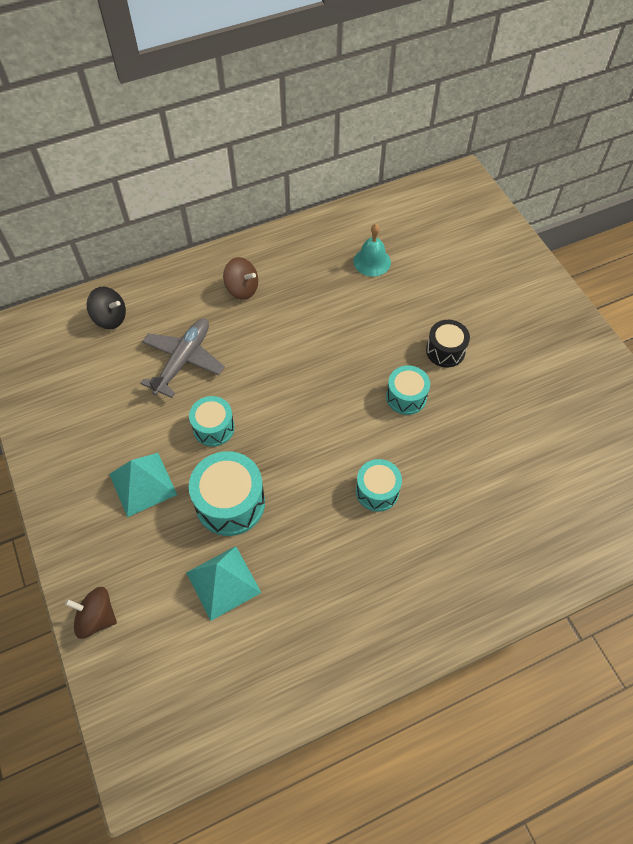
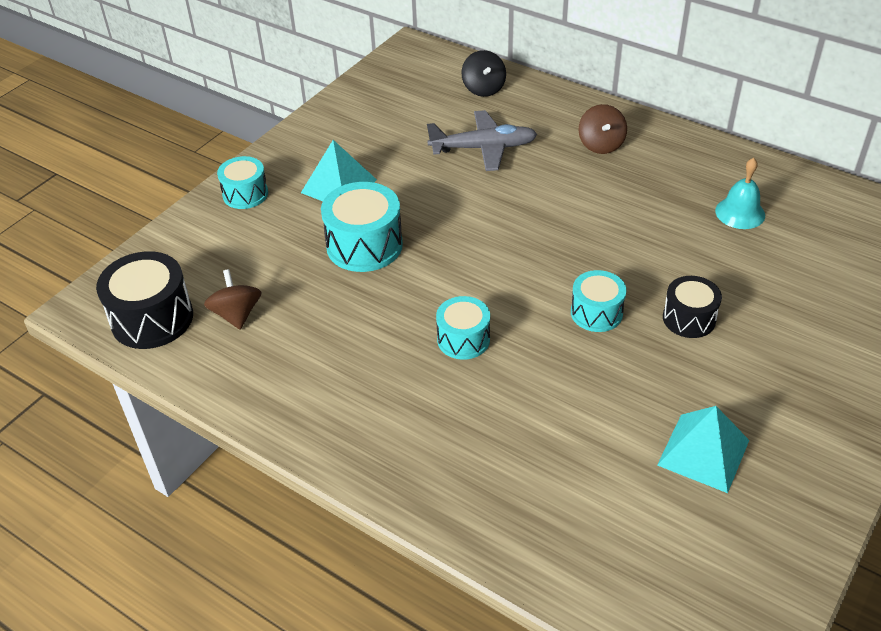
camera: 60 degrees right, 15 degrees down
(96, 617) = (198, 221): brown spinning top -> brown spinning top (236, 314)
(196, 712) = (152, 318): none -> black drum
(213, 428) = (432, 199): turquoise drum -> turquoise drum (245, 194)
(223, 582) = (283, 278): turquoise pyramid -> turquoise pyramid (703, 452)

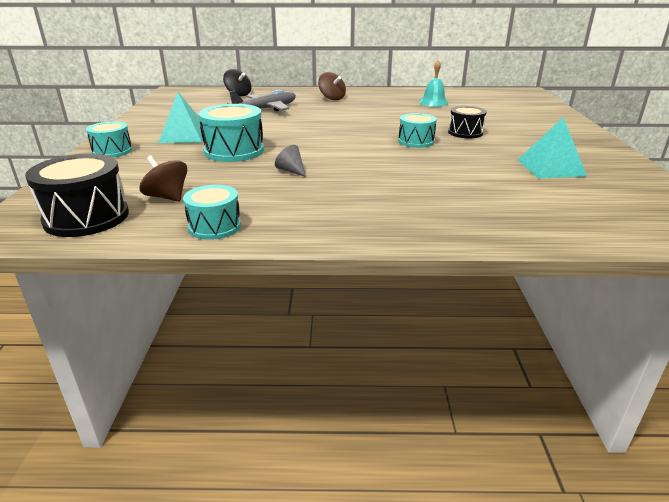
camera: 35 degrees left, 15 degrees down
(389, 317) = (291, 171): none -> grey cone
(463, 339) = (354, 167): turquoise drum -> turquoise drum (215, 226)

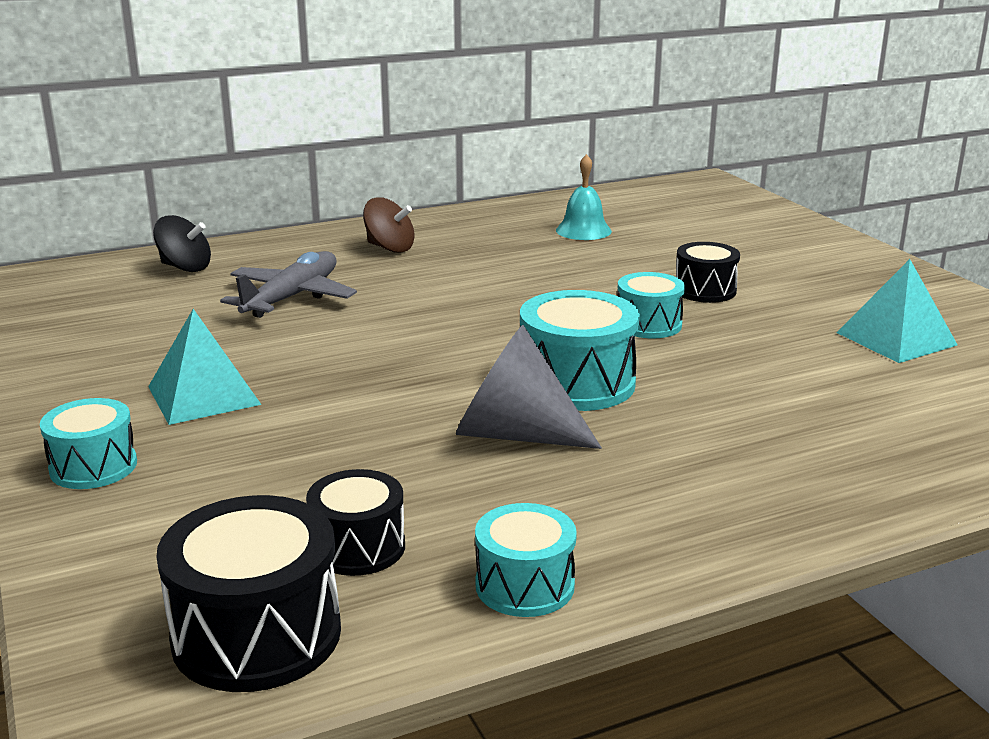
camera: 25 degrees left, 5 degrees down
(167, 197) = (358, 547): brown spinning top -> black drum
(234, 151) = (353, 412): turquoise drum -> turquoise drum (577, 383)
(291, 171) = (513, 434): grey cone -> grey cone, size x2.18

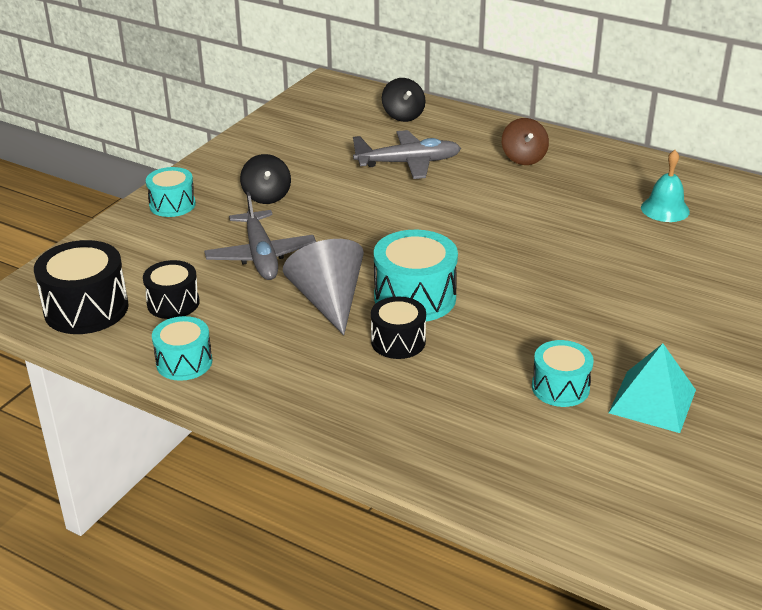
camera: 55 degrees right, 10 degrees up
(204, 395) = (266, 196): turquoise pyramid -> black spinning top
(340, 444) = (261, 255): none -> grey plane
(648, 324) = (534, 292): turquoise drum -> turquoise drum (560, 388)
(705, 290) = (625, 294): black drum -> black drum (398, 341)

